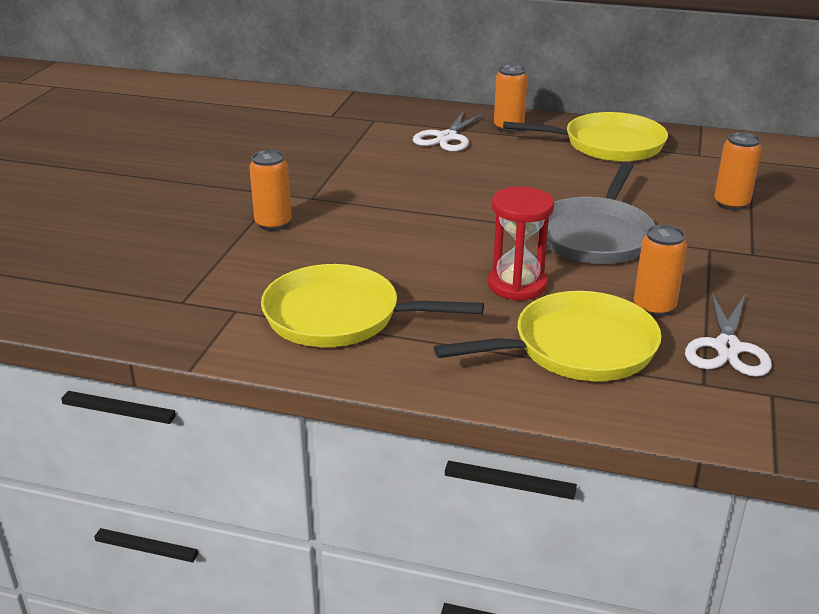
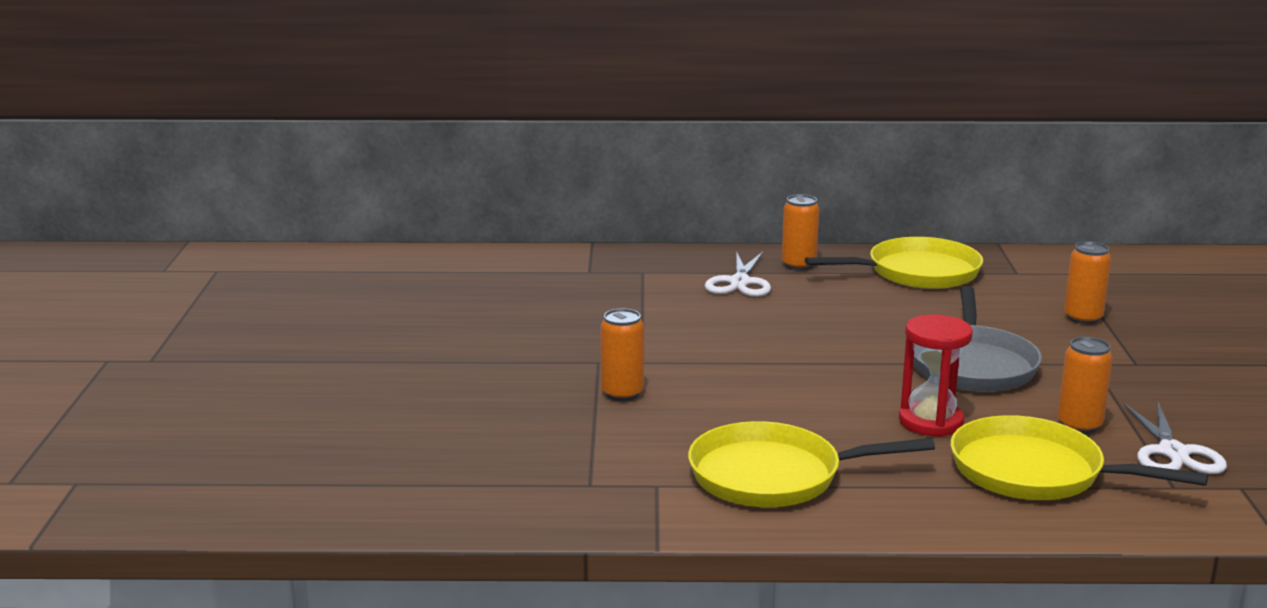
camera: 15 degrees left, 10 degrees down
(577, 348) = (1034, 472): yellow pan -> yellow pan turned 120 degrees counterclockwise

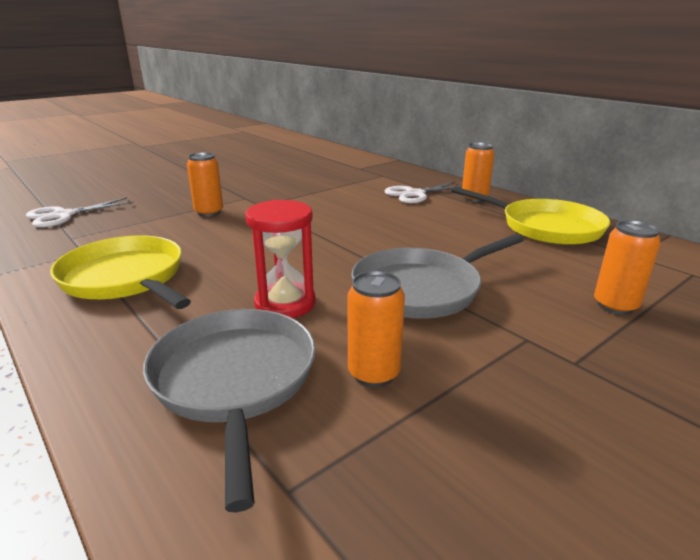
camera: 50 degrees right, 5 degrees up
(1034, 472) = (234, 379): yellow pan -> grey pan
(1173, 452) = (386, 459): white scissors -> white scissors (63, 215)

